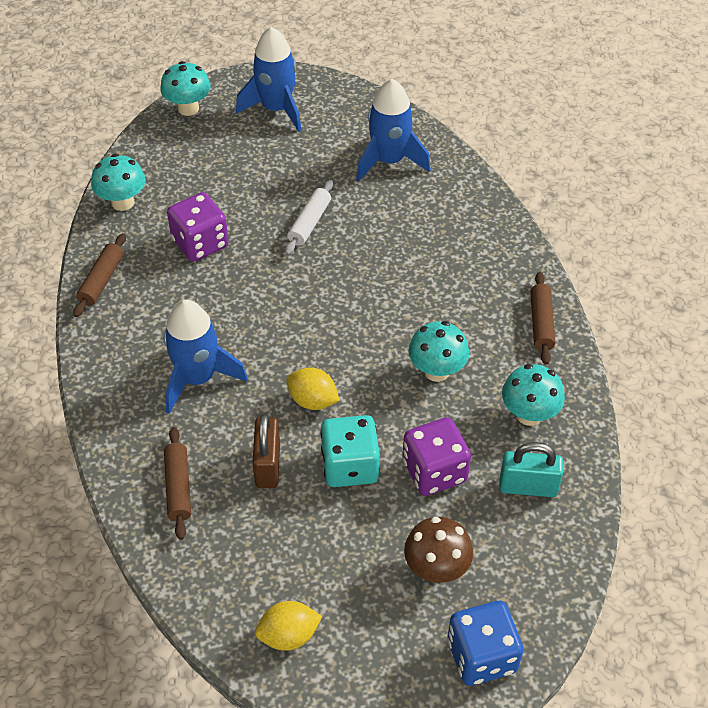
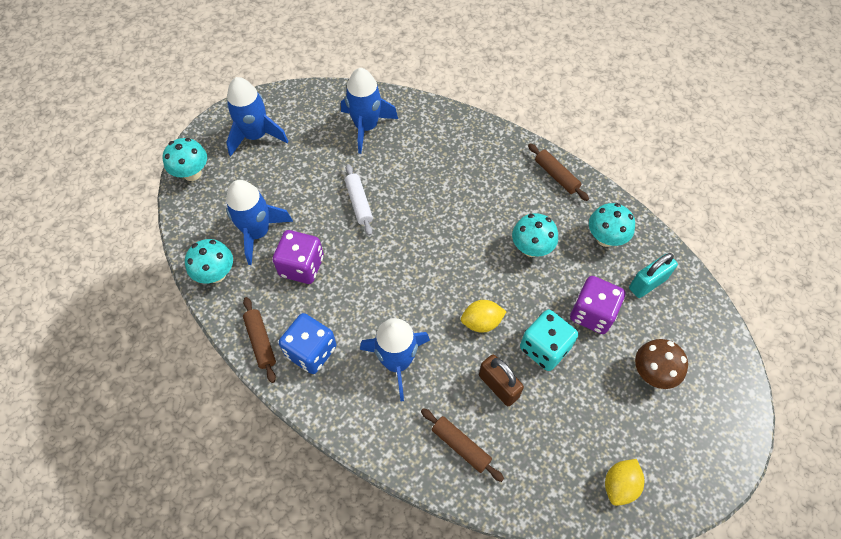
camera: 40 degrees left, 10 degrees up
(192, 191) = (257, 233): none -> blue rocket
(481, 656) = (724, 405): blue dice -> blue dice (311, 351)

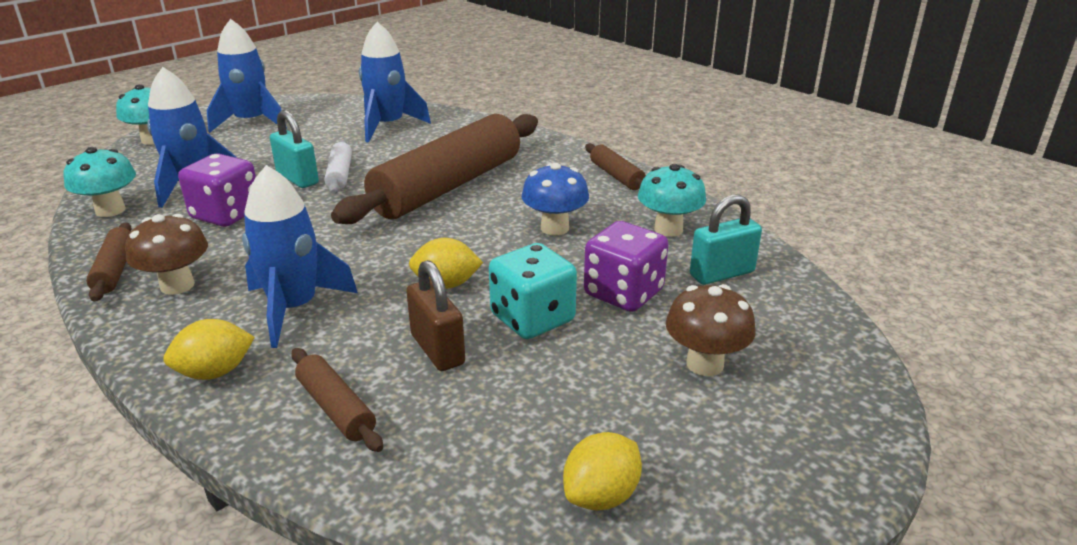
camera: 10 degrees right, 30 degrees down
(311, 351) = (177, 285): blue dice -> brown mushroom
(330, 212) = (297, 178): none -> turquoise padlock
(378, 428) = (215, 372): none -> yellow lemon
(442, 207) = (448, 186): none -> brown rolling pin
(531, 248) = (554, 228): turquoise mushroom -> blue mushroom

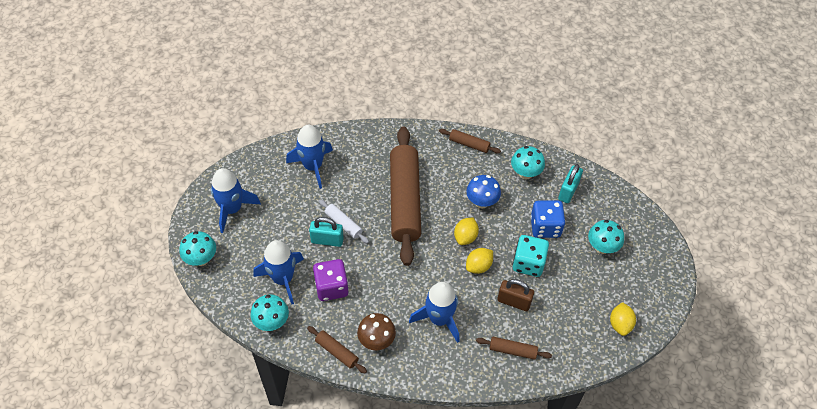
camera: 40 degrees left, 25 degrees up
(215, 372) = (453, 367): yellow lemon -> yellow lemon (465, 237)
(623, 293) = (545, 227): purple dice -> blue dice
(704, 364) = (602, 247): brown mushroom -> turquoise mushroom

